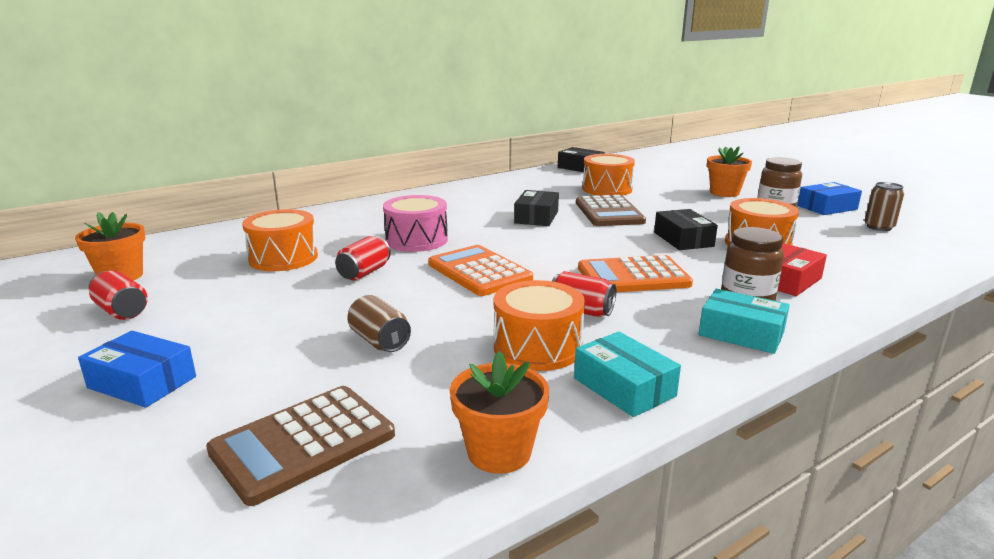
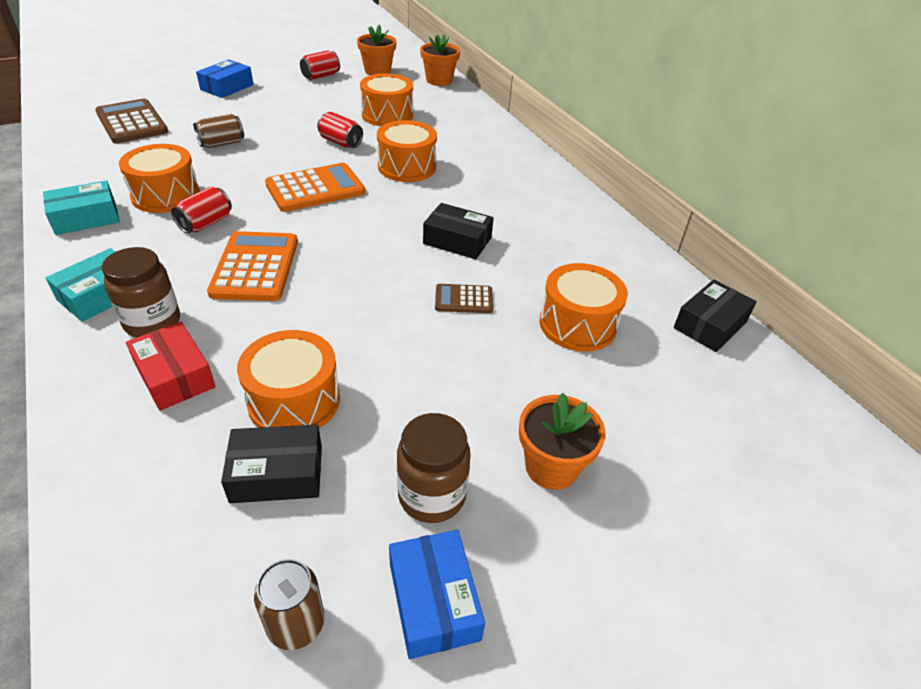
camera: 95 degrees right, 20 degrees up
(416, 240) = (407, 167): pink drum -> orange drum
(499, 452) = (70, 168): orange flower pot -> orange flower pot (439, 80)
(609, 212) = (463, 299): brown calculator -> brown calculator, size x0.54
(683, 239) = (340, 335): black box -> black box (277, 473)

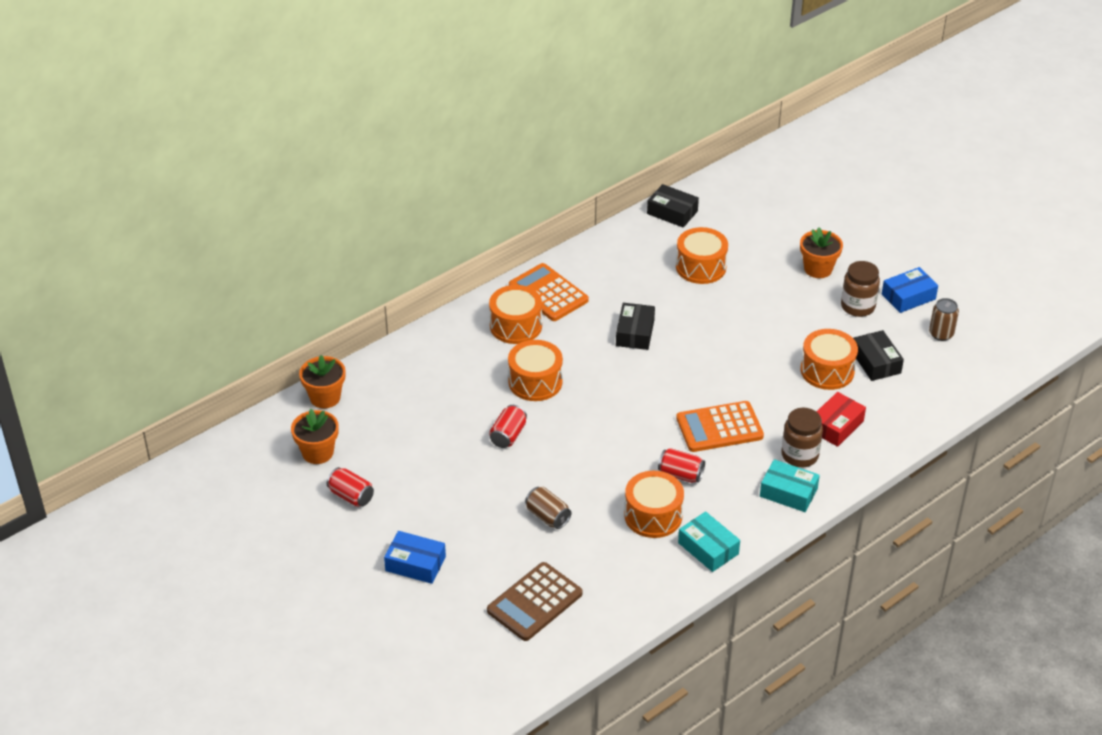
camera: 100 degrees left, 0 degrees up
(315, 189) = (599, 428): orange calculator -> orange calculator (548, 293)
(387, 115) = (433, 418): orange drum -> orange drum (516, 326)
(463, 299) = (702, 319): brown calculator -> none

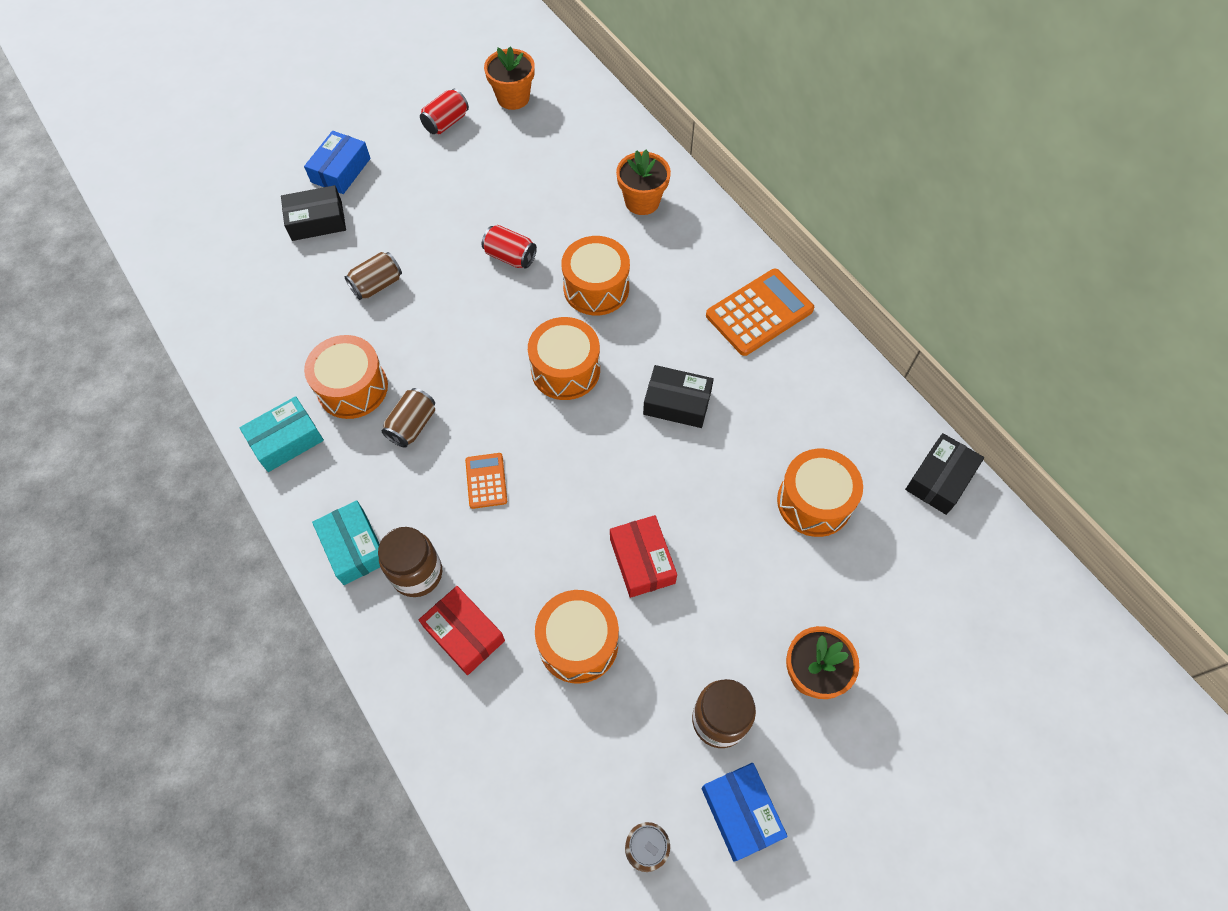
camera: 95 degrees right, 20 degrees up
(325, 397) = (594, 103): orange flower pot -> orange flower pot (642, 201)
(516, 326) = (698, 275): orange drum -> orange drum (565, 370)
(534, 602) = (259, 265): brown calculator -> none
(680, 474) = (412, 425): red can -> brown can
(719, 427) = (486, 481): orange calculator -> orange calculator, size x0.54
(762, 344) = (642, 561): none -> red box
(788, 492) = (354, 547): turquoise box -> turquoise box turned 60 degrees counterclockwise
(876, 362) = (589, 721): black box -> black box (317, 221)

